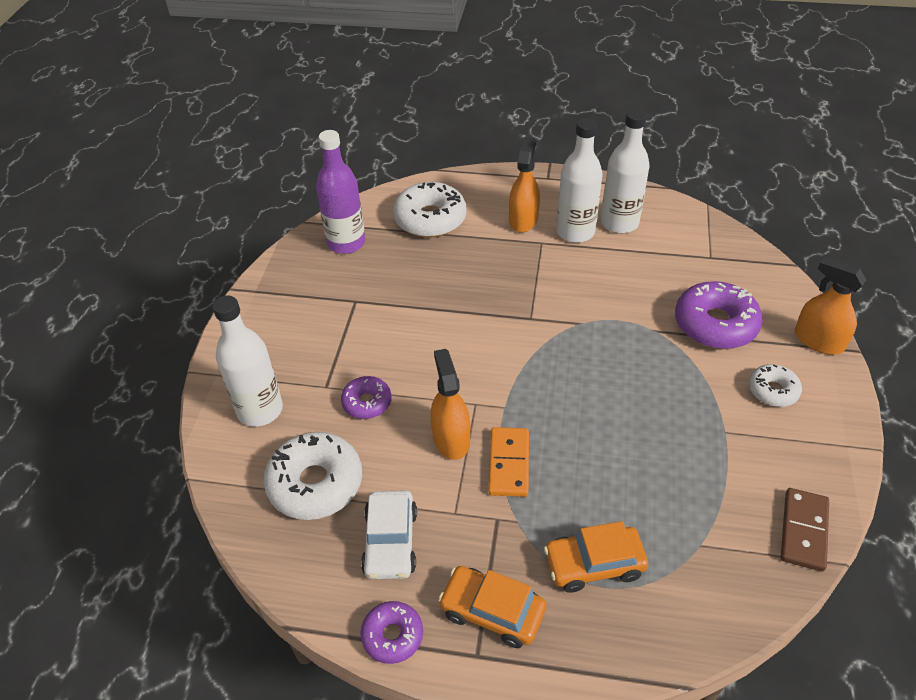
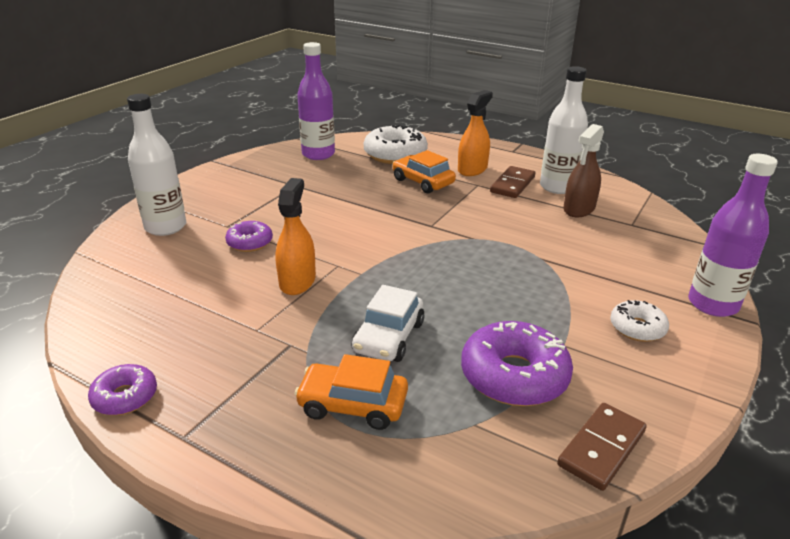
camera: 20 degrees right, 15 degrees down
(315, 483) = (163, 279): white donut -> none
(390, 542) = (185, 332): white car -> white car (388, 337)
(492, 611) = (226, 409): orange car -> orange car (423, 182)
(509, 464) = (333, 310): orange domino -> none
(575, 232) = (512, 184): white bottle -> brown domino
(654, 250) = (579, 209): none -> brown spray bottle
(715, 324) = (606, 268): purple donut -> purple donut (514, 376)
(818, 341) = (712, 304): orange spray bottle -> purple bottle

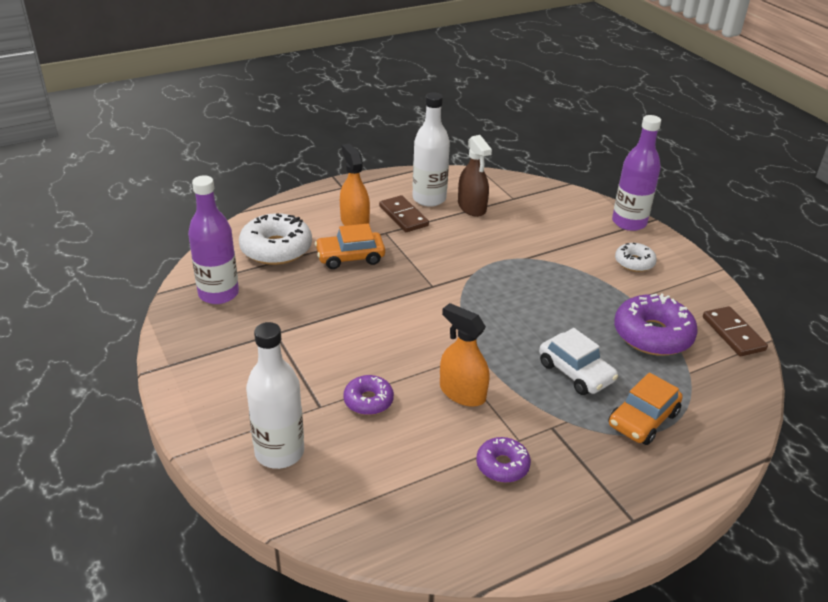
camera: 60 degrees left, 5 degrees up
(125, 397) = (565, 546): purple donut -> purple donut (502, 465)

